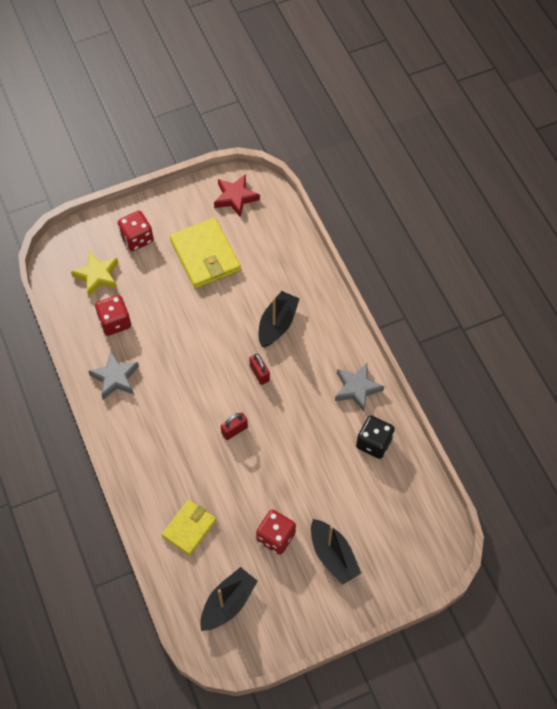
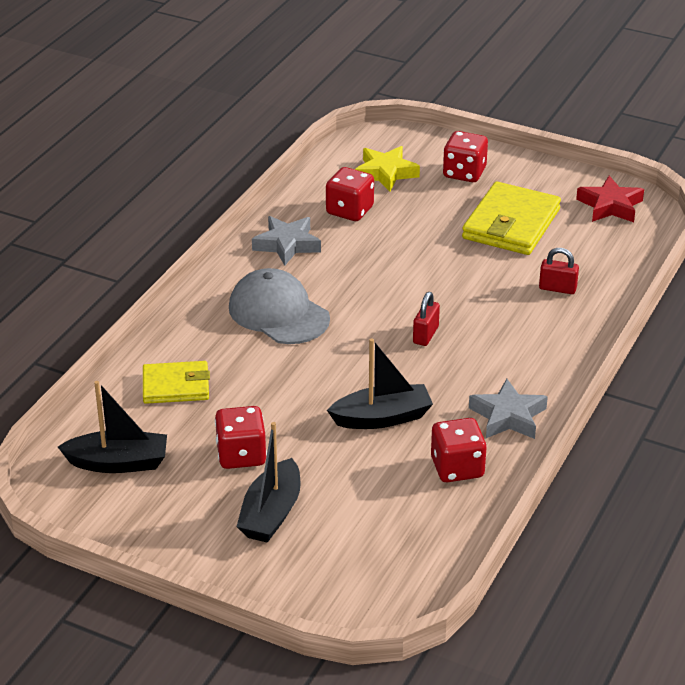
camera: 50 degrees right, 25 degrees down
(173, 429) = (278, 313): none -> grey cap
(234, 430) = (333, 354): red padlock -> red padlock (557, 288)
(277, 324) = (503, 315): black boat -> black boat (382, 418)
(374, 443) = (457, 468): black dice -> red dice

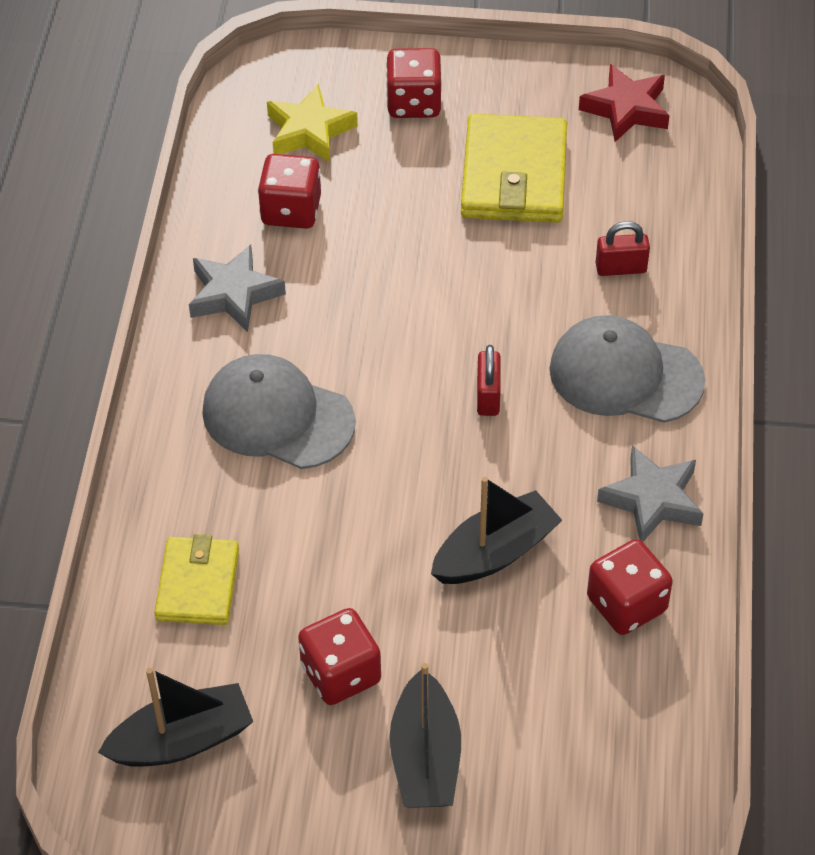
camera: 20 degrees left, 15 degrees up
(176, 386) = (197, 584): yellow wallet -> yellow wallet turned 60 degrees counterclockwise
(527, 345) = (625, 375): none -> grey cap

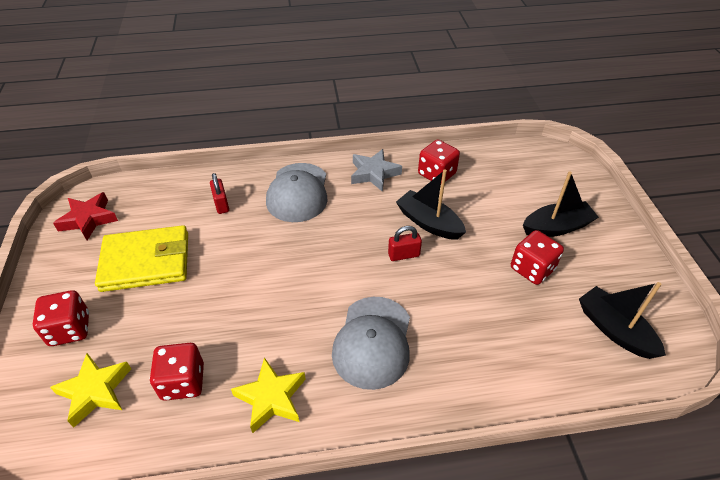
camera: 105 degrees left, 5 degrees down
(197, 584) = (514, 351): yellow wallet -> none
(234, 294) = (271, 398): grey star -> yellow star
(488, 396) = (327, 243): red padlock -> red padlock (403, 255)

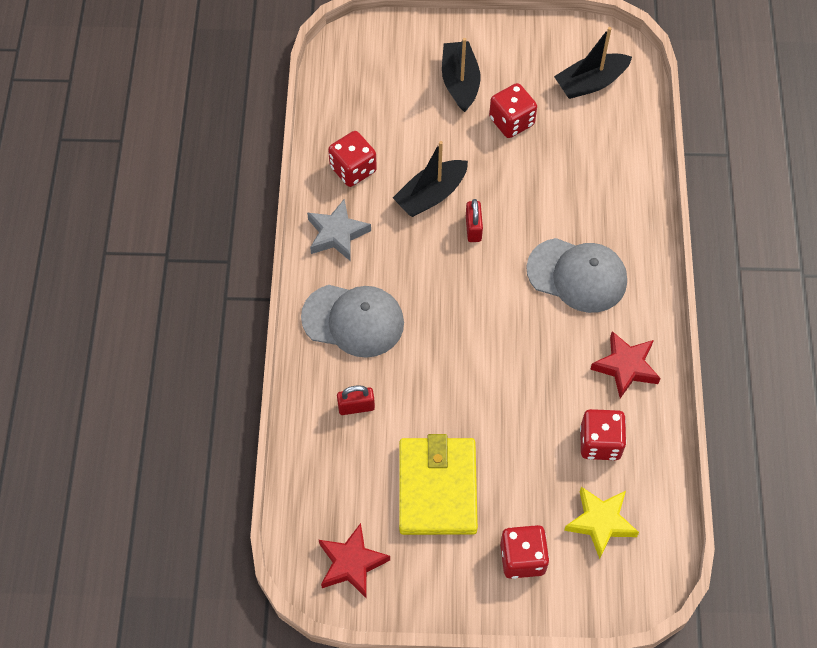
camera: 80 degrees left, 15 degrees up
(271, 398) = (626, 367): yellow star -> red star

